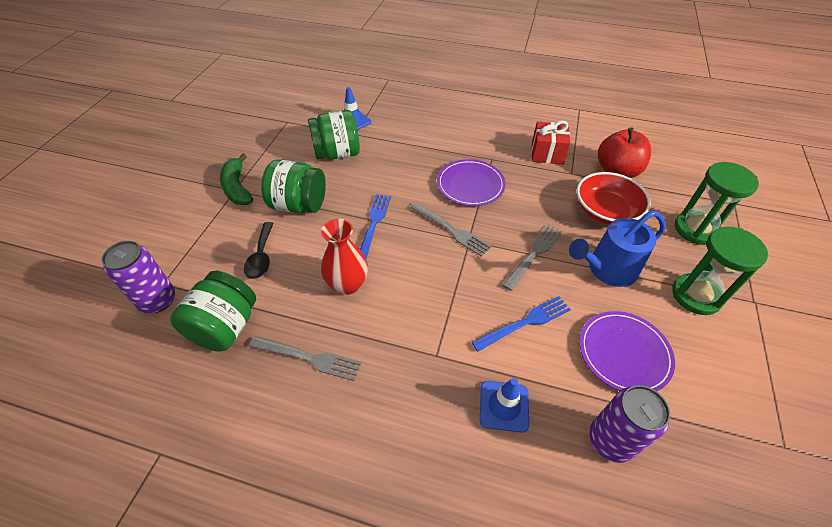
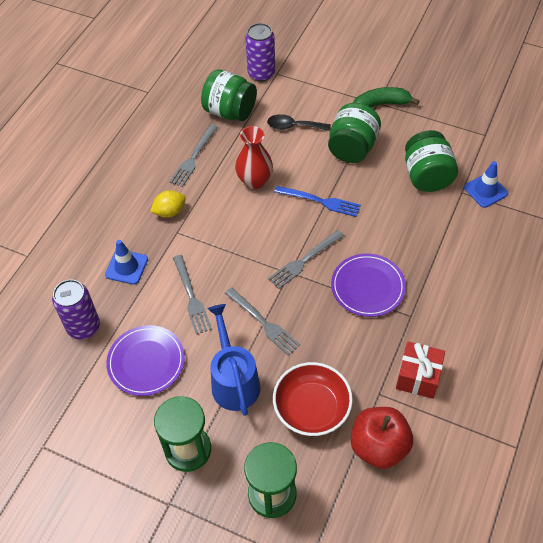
camera: 100 degrees right, 5 degrees up
(405, 370) = (170, 212): none -> yellow lemon
(525, 322) = (191, 297): blue fork -> grey fork

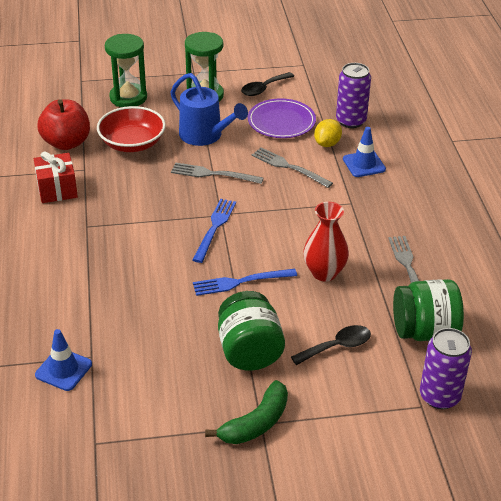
camera: 145 degrees right, 15 degrees down
(119, 426) = (263, 88): none -> black spoon
(170, 212) = (375, 214): yellow lemon -> yellow lemon (327, 144)
(304, 261) = (215, 227): grey fork -> blue fork
(368, 287) = (140, 231): purple plate -> none
(427, 176) = (141, 356): green jar -> none

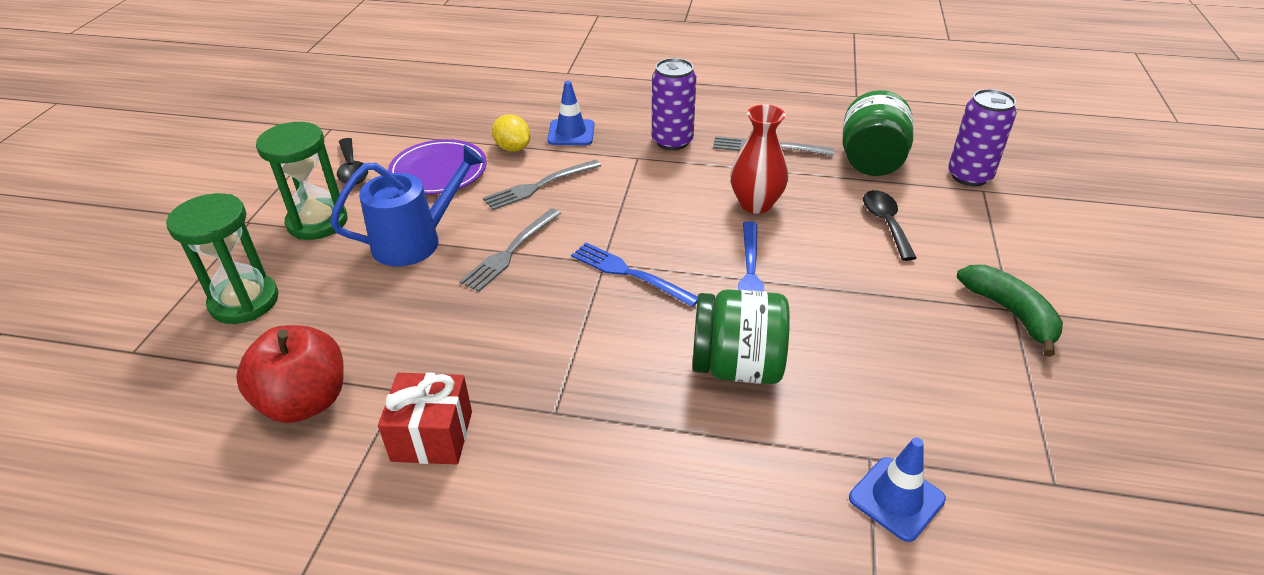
camera: 70 degrees left, 0 degrees up
(132, 143) = (373, 319): red bowl -> none
(249, 351) = (883, 292): green jar -> green jar (737, 366)
(351, 121) = (481, 122): purple can -> purple can (672, 141)

